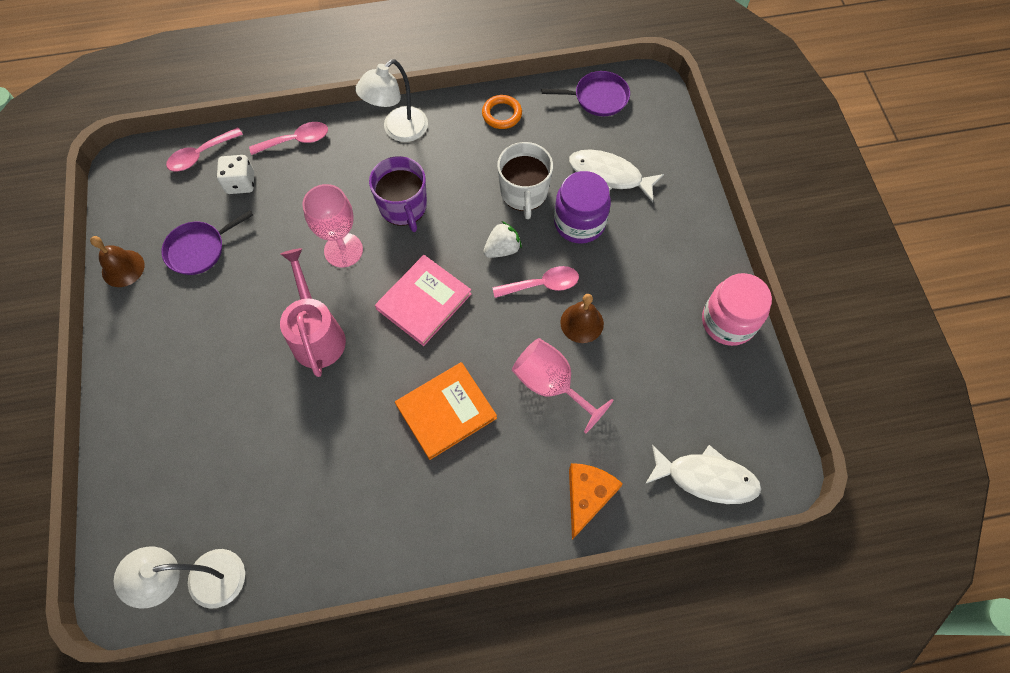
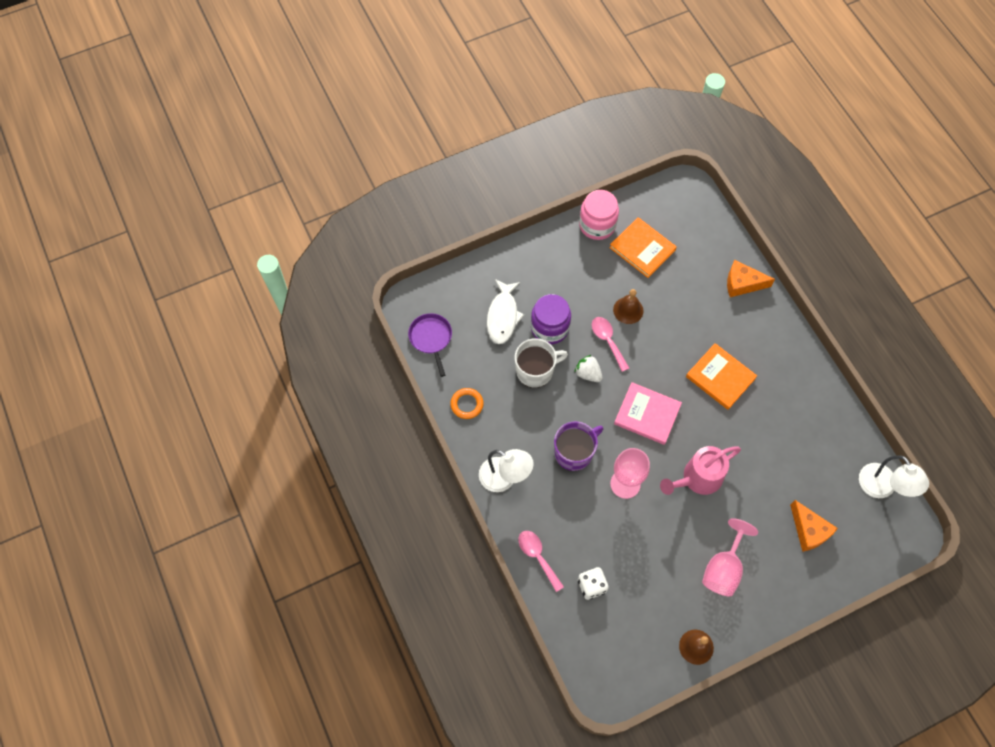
camera: 105 degrees left, 0 degrees up
(191, 451) = (809, 531): none -> orange cheese
(199, 249) = (660, 593): purple pan -> none
(200, 155) = (575, 631): pink spoon -> none
(551, 385) = (678, 319): pink goblet -> pink goblet (723, 568)
(677, 371) = (642, 249): none -> orange book
(706, 478) = (706, 223): white fish -> none

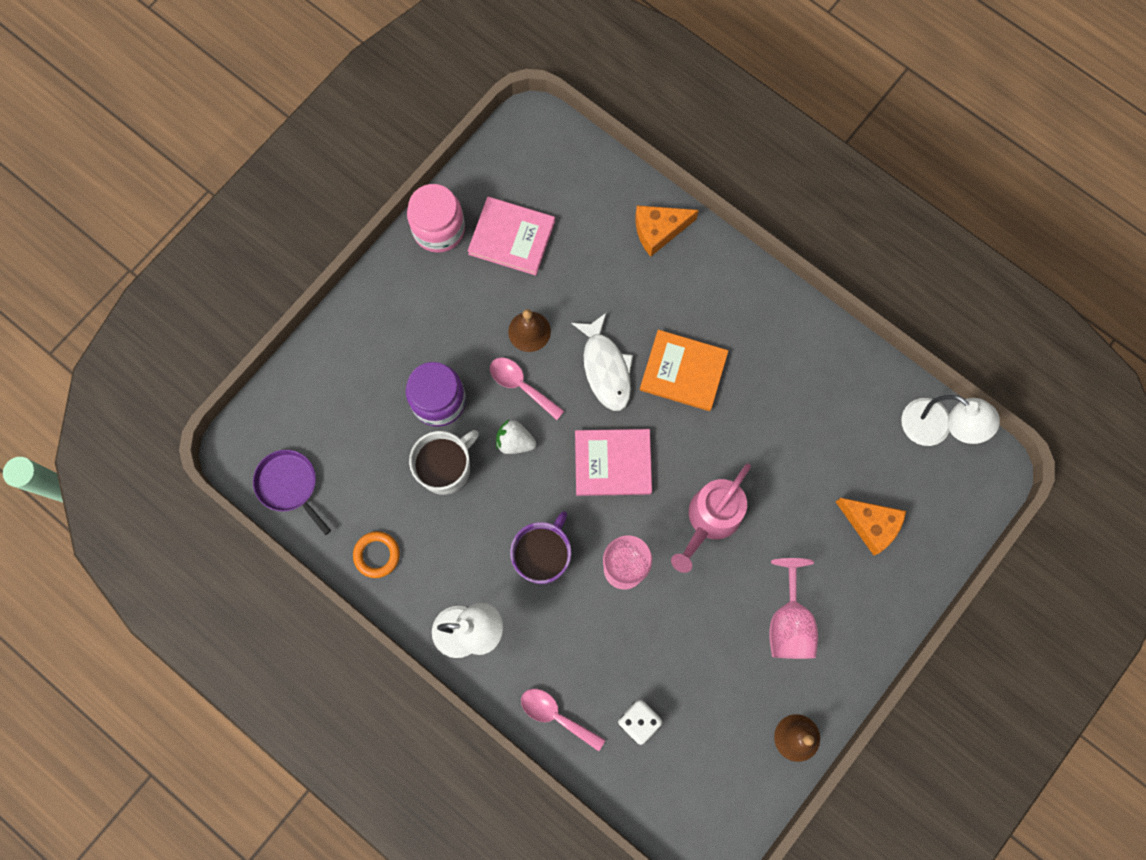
camera: 25 degrees left, 10 degrees up
(503, 316) = (370, 412): white fish -> white fish (605, 368)
(642, 249) = (512, 237): orange book -> pink book

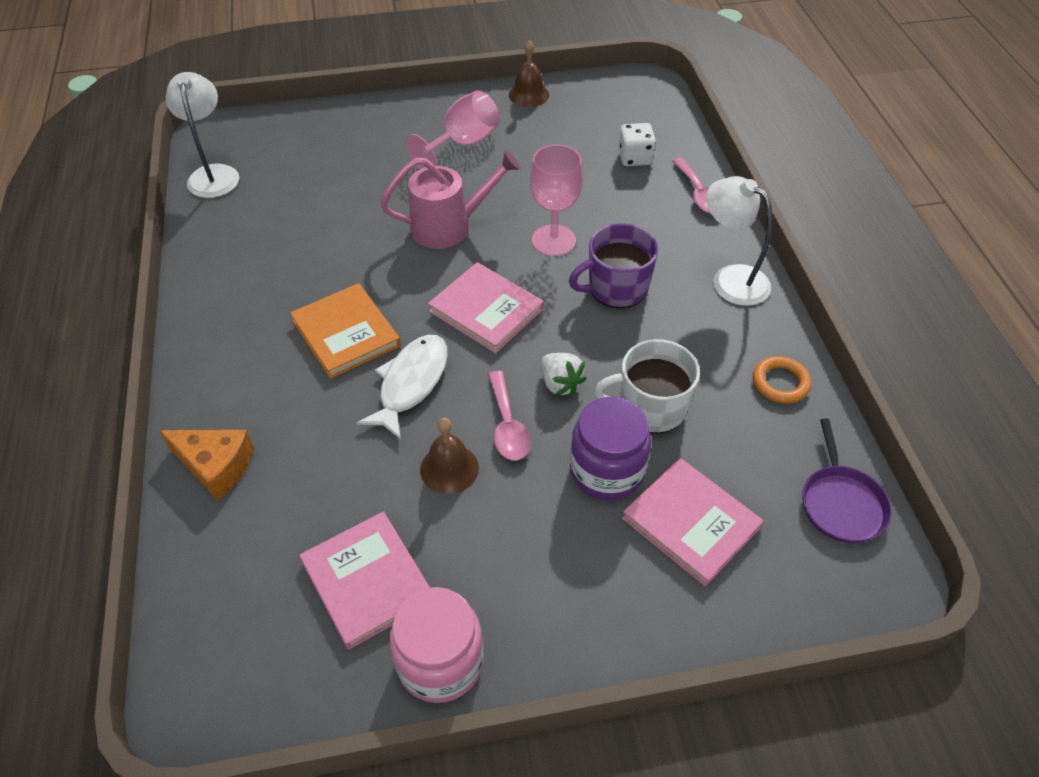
camera: 140 degrees left, 25 degrees down
(367, 404) = (691, 523): none -> pink book
(871, 525) = (336, 155): orange cheese -> none

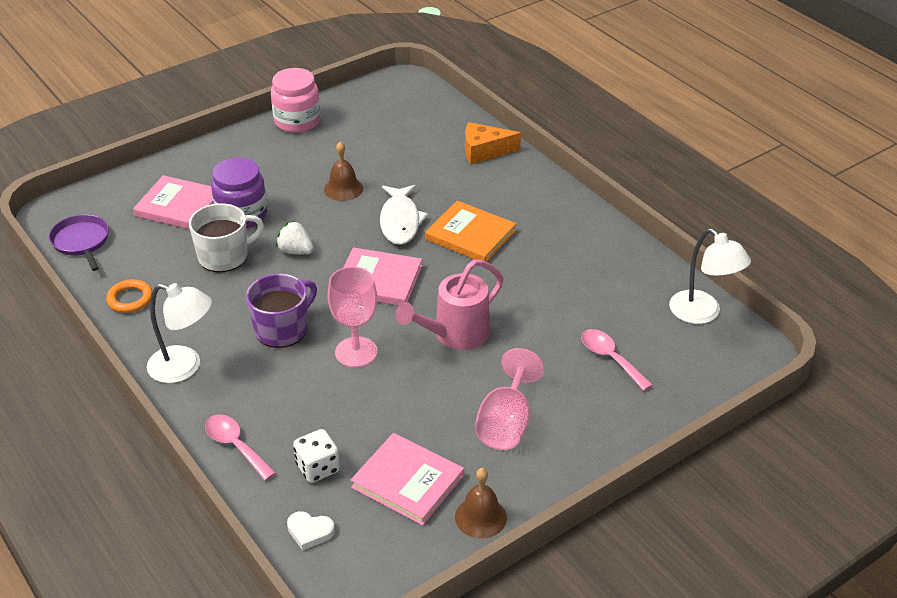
camera: 155 degrees right, 10 degrees down
(367, 581) = (356, 135): pink book -> pink book (408, 481)
(507, 426) = (319, 218): pink spoon -> pink spoon (610, 358)
(659, 120) = (310, 532): none -> white heart

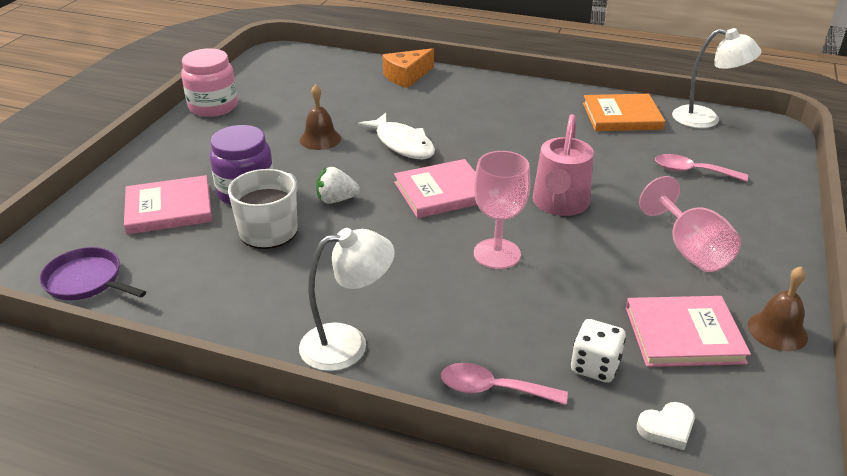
camera: 35 degrees left, 5 degrees down
(130, 299) = (209, 309): orange ring -> none
(282, 329) = (405, 265): purple mug -> none
(470, 235) = (473, 133): orange book -> orange book (622, 116)

